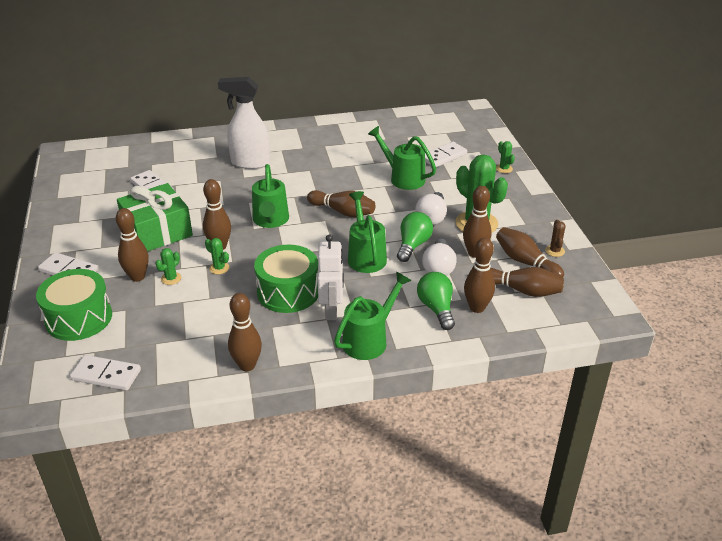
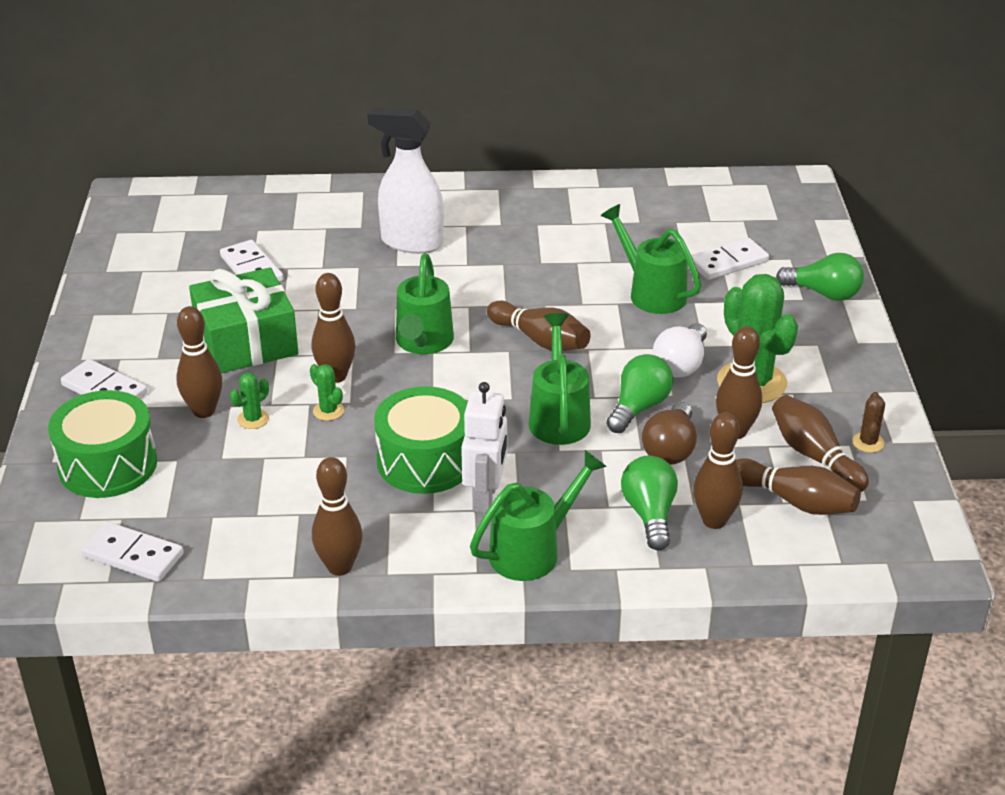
camera: 10 degrees right, 0 degrees up
(438, 268) = (670, 449): white light bulb -> brown light bulb
(504, 169) = (824, 293): green cactus -> green light bulb

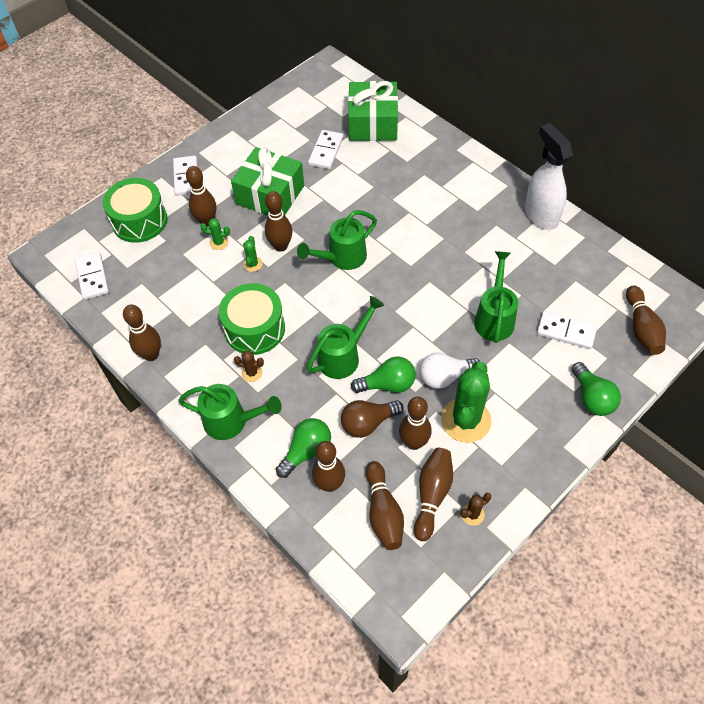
camera: 50 degrees right, 20 degrees up
(268, 217) = (373, 123): none -> green gift
(411, 242) = (417, 189): white spray bottle -> white spray bottle (540, 215)
(485, 497) = (252, 373): white robot -> brown cactus
(540, 340) = (397, 301): brown bowling pin -> brown bowling pin (641, 328)

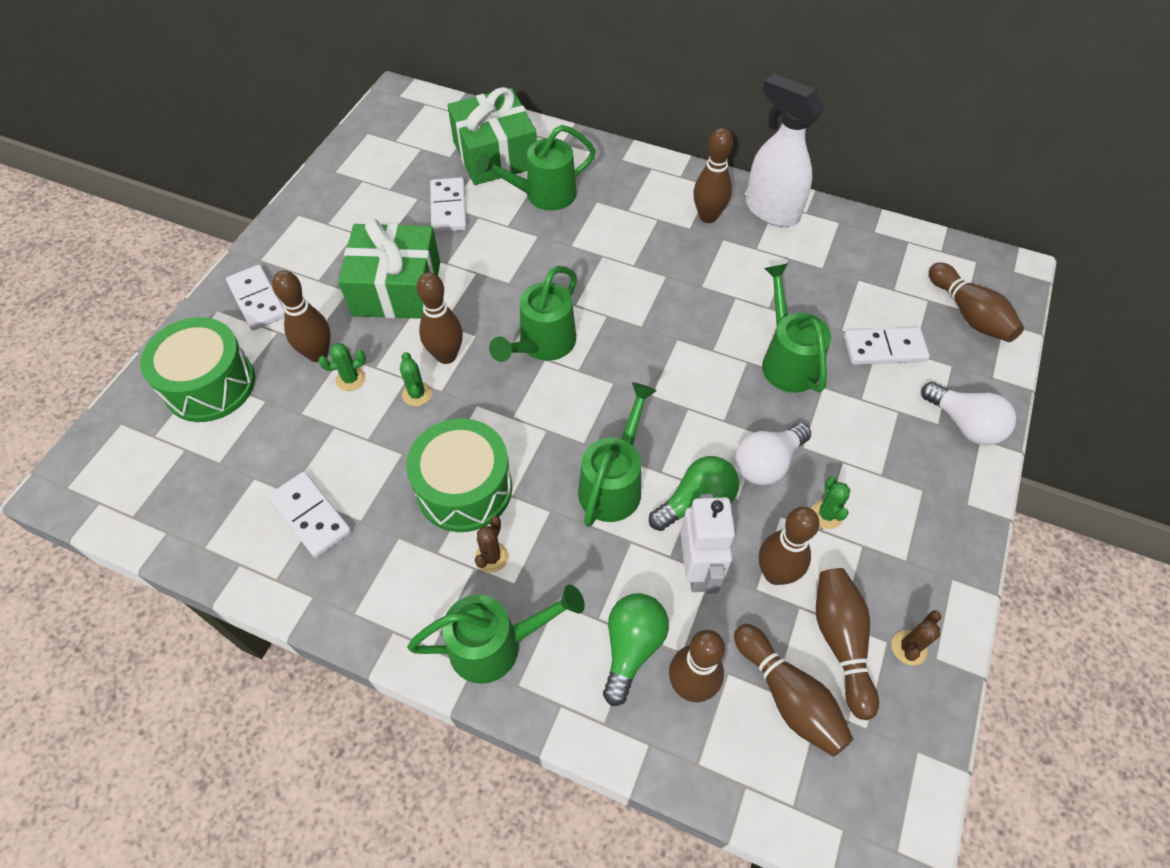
camera: 25 degrees left, 0 degrees up
(92, 277) = (167, 496): white domino -> white domino (311, 515)
(151, 355) = (319, 586): brown bowling pin -> brown bowling pin (708, 216)
(252, 373) = (491, 557): brown cactus -> brown cactus turned 60 degrees counterclockwise
(368, 423) = (698, 569): brown light bulb -> white robot
(391, 160) = (543, 195): none -> green watering can
(465, 420) = (826, 514): green cactus -> green cactus, size x0.44
(592, 398) = (964, 424): green light bulb -> white light bulb

